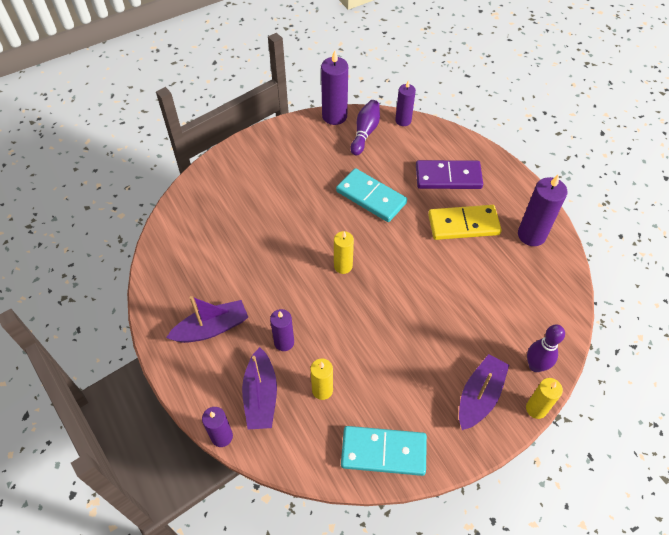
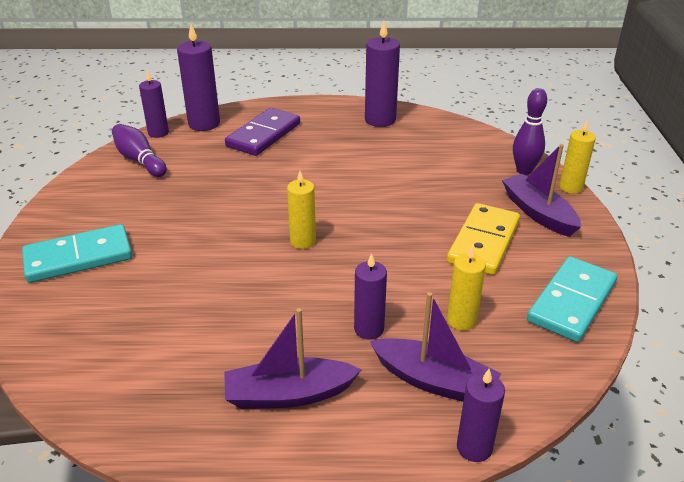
camera: 60 degrees left, 20 degrees down
(212, 328) = (288, 394): purple boat -> purple boat turned 105 degrees counterclockwise
(334, 116) = (86, 171): purple candle -> purple candle (204, 124)
(371, 197) = (231, 188): turquoise domino -> turquoise domino (78, 257)
(463, 224) = (330, 148): yellow domino -> yellow domino (483, 242)

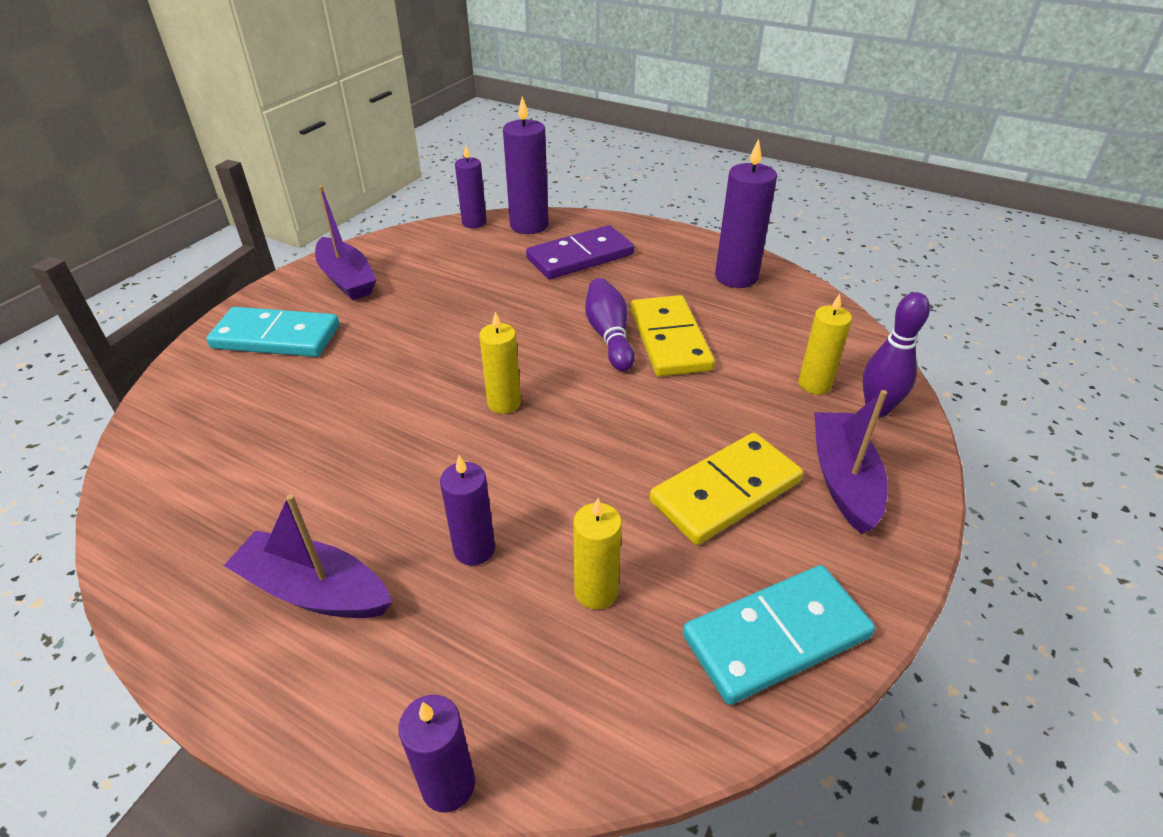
camera: 30 degrees right, 5 degrees up
(139, 160) = (428, 248): purple bowling pin -> purple bowling pin (609, 335)
(374, 169) = (670, 340): none -> yellow domino
(434, 381) = (486, 660): purple boat -> purple boat (347, 279)
(571, 187) = (929, 459): yellow candle -> yellow candle (814, 384)

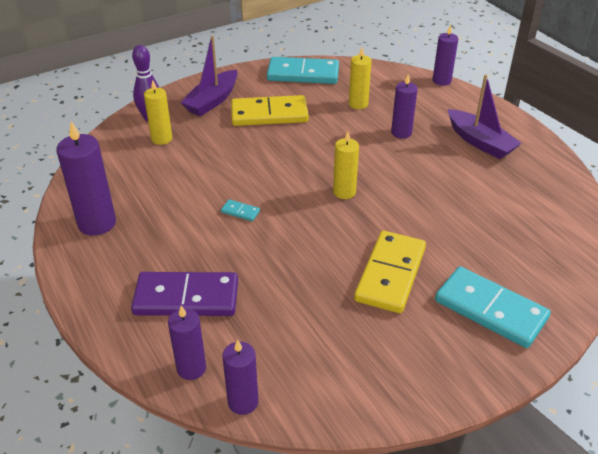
camera: 150 degrees left, 0 degrees up
(347, 279) = (414, 361): purple boat -> none
(529, 225) = (191, 368): purple candle -> purple candle, size x0.64
(609, 335) = (240, 211): purple bowling pin -> turquoise domino
(670, 340) = (205, 193): yellow domino -> yellow domino (390, 274)

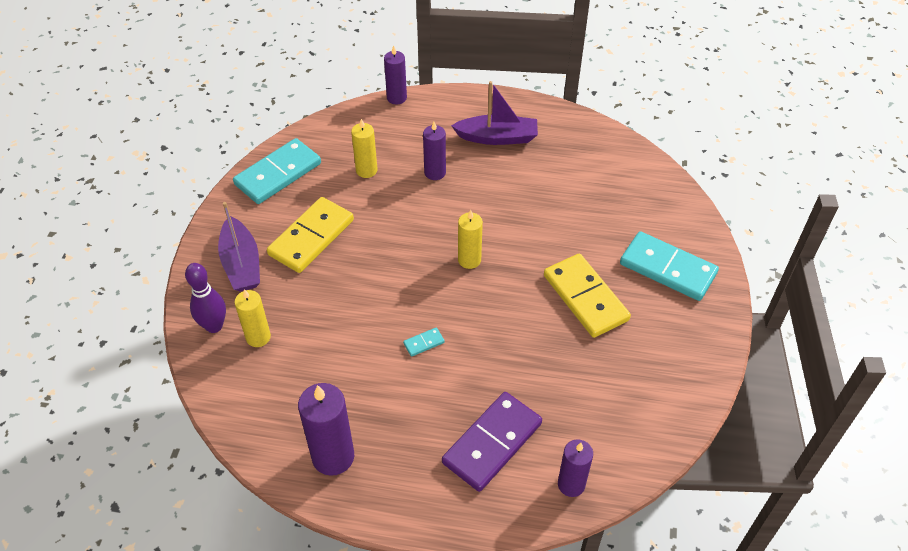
camera: 50 degrees left, 10 degrees up
(243, 402) = (630, 470): purple candle -> none
(490, 309) = (668, 268): turquoise domino -> turquoise domino turned 45 degrees clockwise

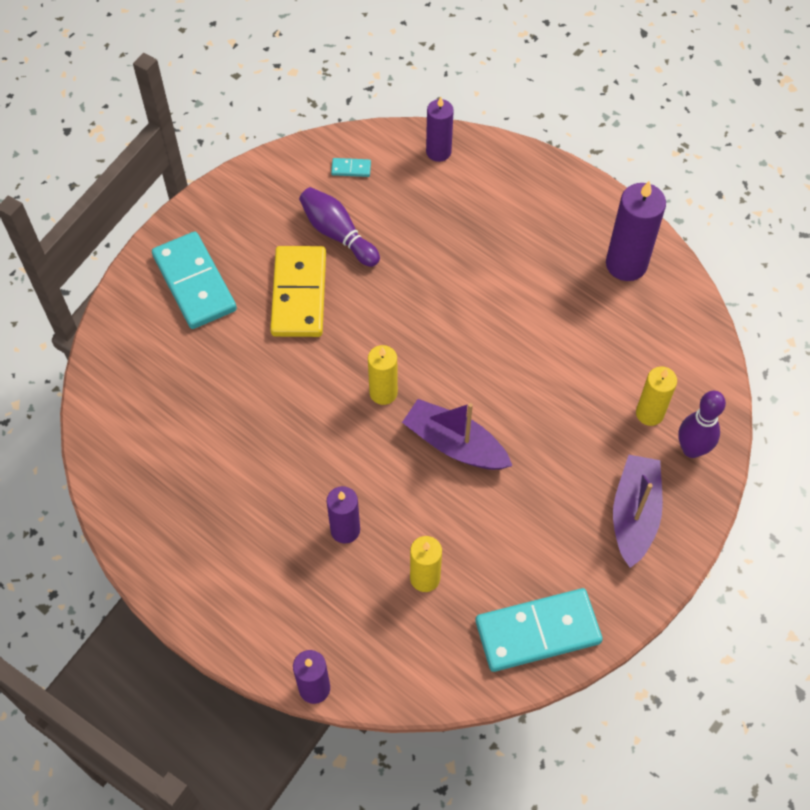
camera: 150 degrees left, 10 degrees up
(311, 237) = (539, 510): yellow domino -> none
(424, 343) = (486, 326): turquoise domino -> turquoise domino (351, 169)
(492, 443) = (481, 211): purple domino -> none
(497, 137) = (234, 544): purple boat -> purple boat (455, 444)
(596, 359) = (338, 234): none -> purple bowling pin

